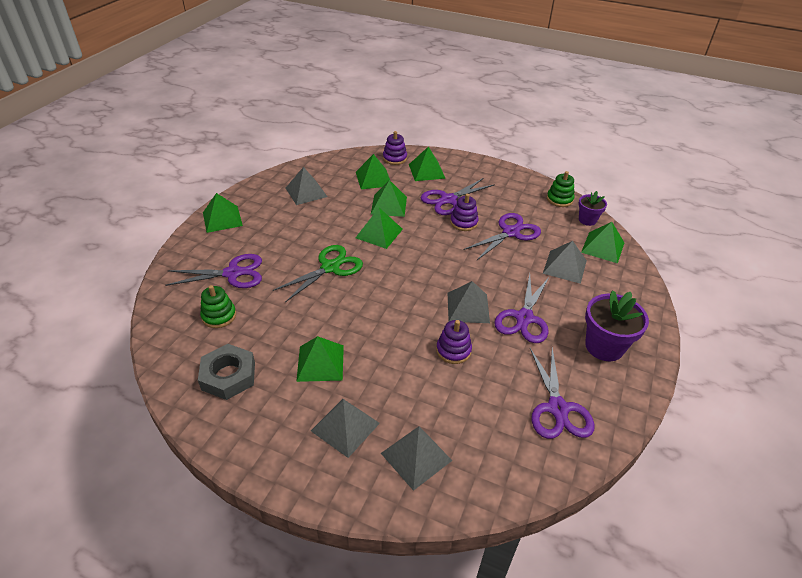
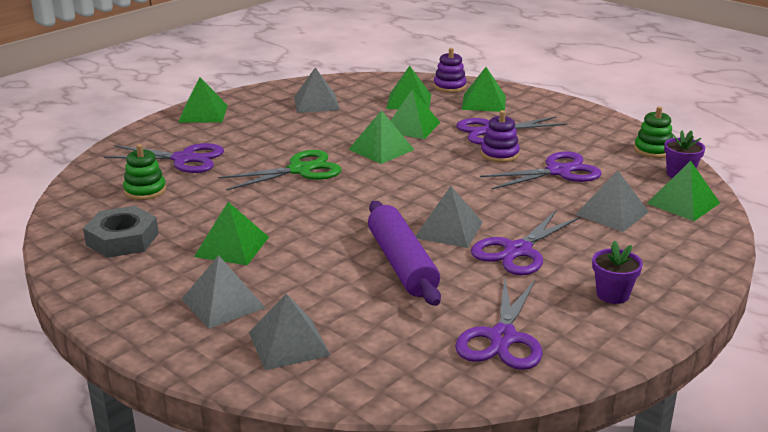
camera: 20 degrees right, 15 degrees down
(453, 350) = (402, 263): purple stacking toy -> purple rolling pin
(604, 346) = (612, 294): purple flower pot -> purple flower pot, size x0.59

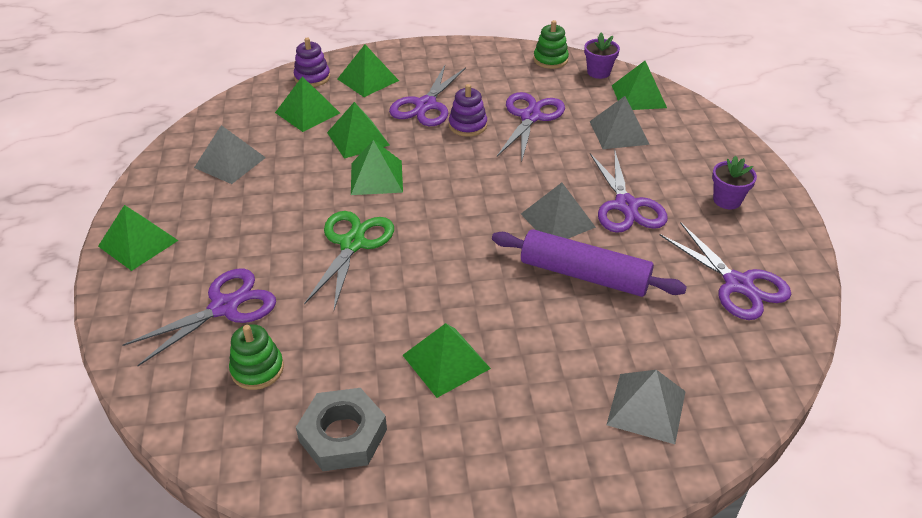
camera: 50 degrees left, 15 degrees up
(223, 303) = (542, 418): grey pyramid -> none

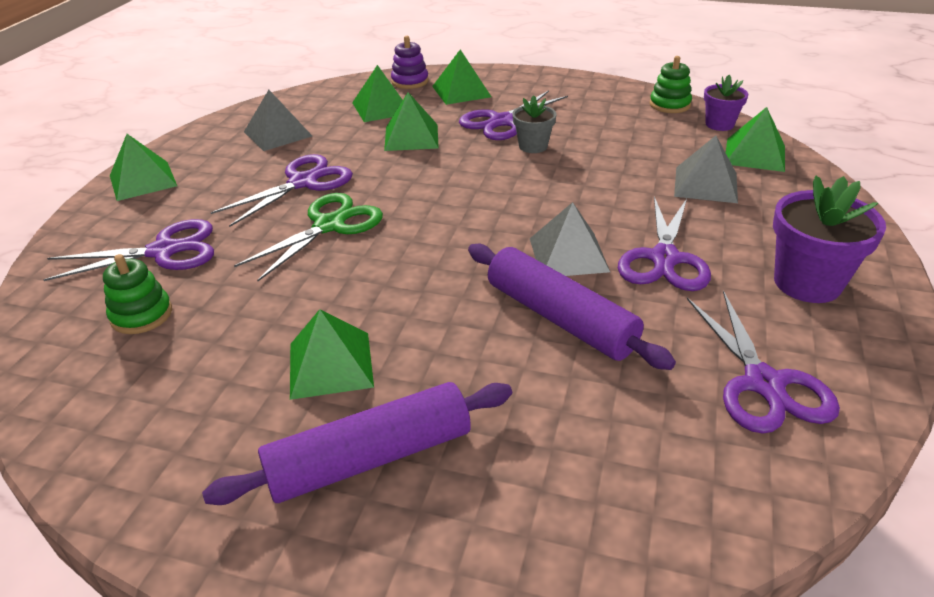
camera: 25 degrees right, 5 degrees down
(343, 435) = (162, 406): grey nut -> none
(376, 177) = (402, 173): green pyramid -> none
(467, 125) = (533, 146): purple stacking toy -> grey flower pot
(526, 419) = (370, 458): none -> purple rolling pin
(530, 117) = (609, 151): purple scissors -> purple scissors (303, 182)
(646, 407) = (533, 496): grey pyramid -> none
(727, 200) = (807, 283): purple flower pot -> purple flower pot, size x1.69

